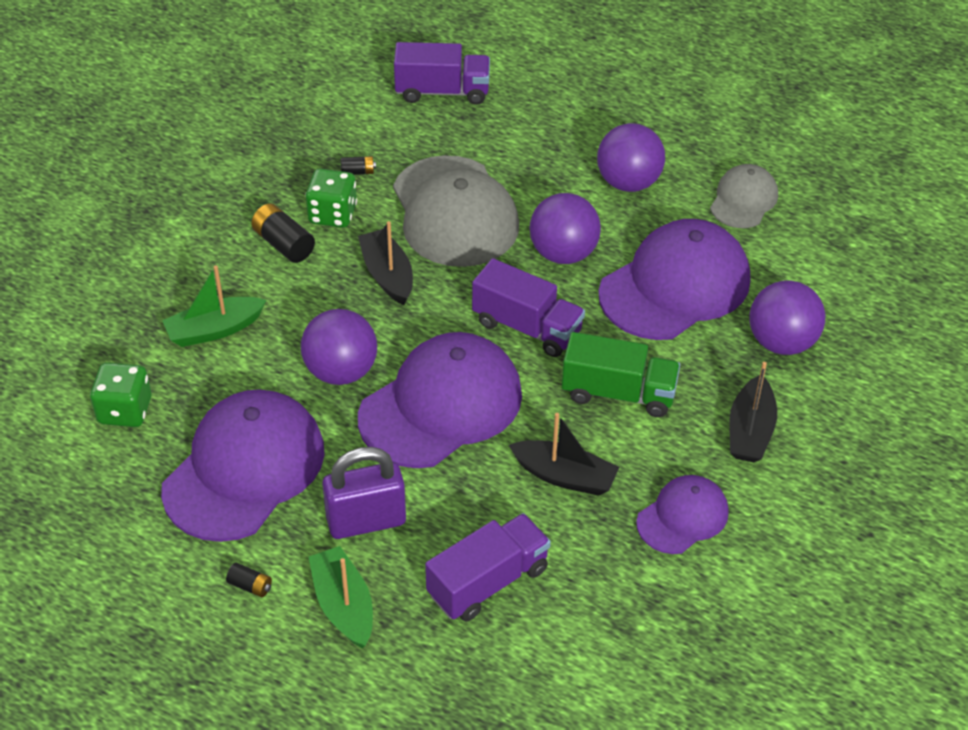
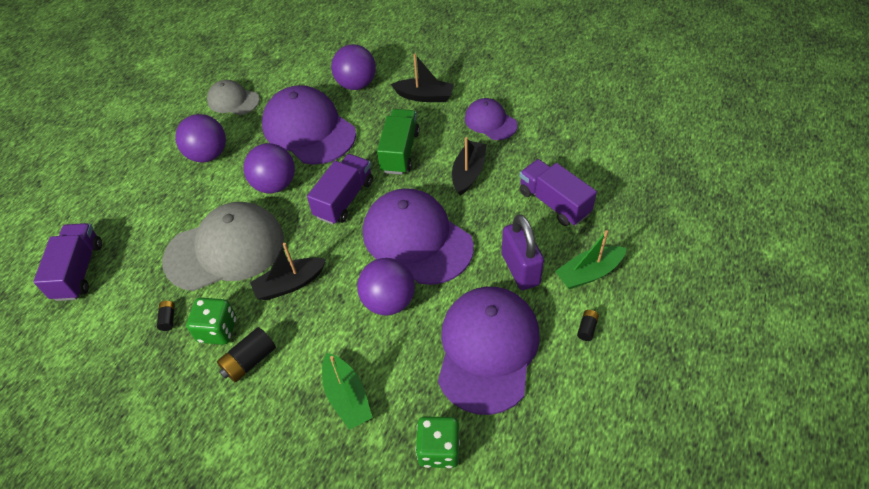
camera: 90 degrees left, 5 degrees up
(244, 469) = (487, 349): purple cap -> purple cap turned 75 degrees clockwise

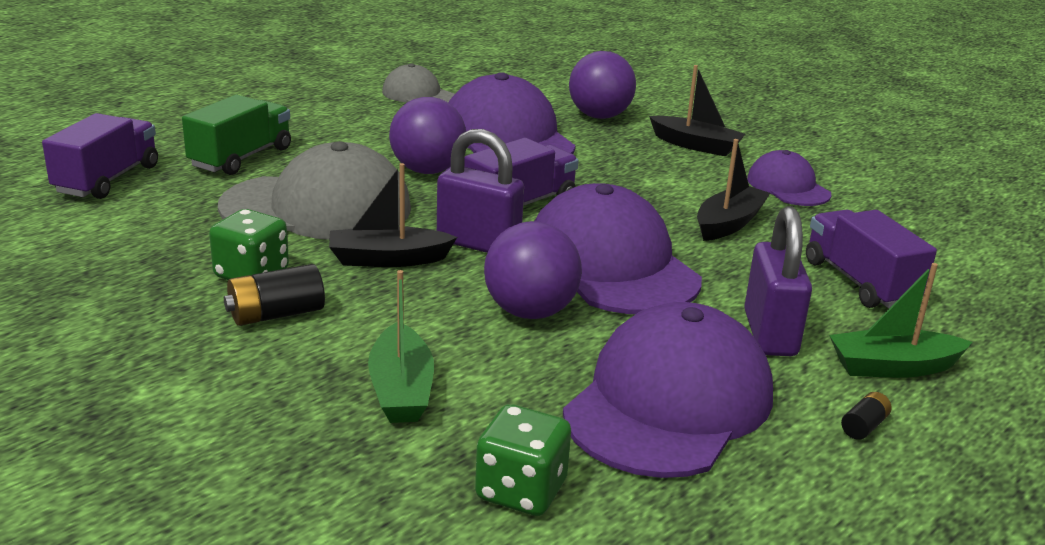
camera: 15 degrees right, 25 degrees down
(168, 319) = (191, 247): black battery -> none
(208, 155) = (353, 128): purple ball -> none
(335, 248) = (478, 244): none -> purple padlock
(400, 152) = (630, 183): green truck -> green truck (241, 158)

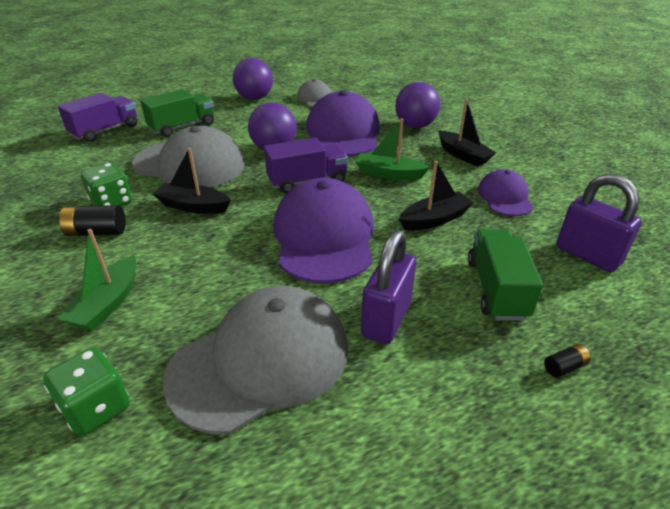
camera: 25 degrees right, 10 degrees up
(478, 244) = (255, 205): purple padlock -> purple padlock (587, 255)
(530, 312) = (238, 262): purple ball -> purple ball (255, 98)
(669, 403) = (260, 361): purple cap -> grey cap
(860, 282) = (496, 289): purple truck -> green truck
(864, 426) = (388, 428): black battery -> black battery (564, 367)
(893, 367) = (460, 376): green boat -> green boat (389, 174)

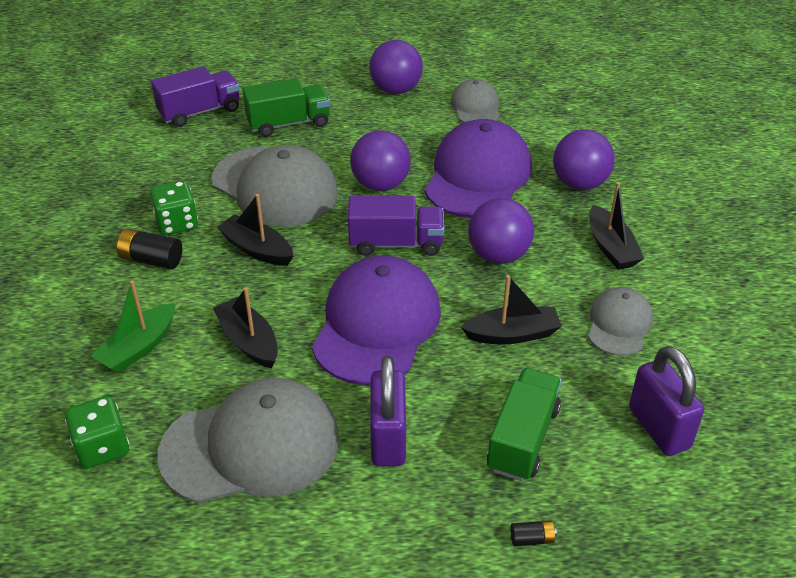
camera: 20 degrees right, 5 degrees up
(216, 273) = (249, 341): none -> black boat
(386, 319) = (388, 439): purple padlock -> purple padlock turned 45 degrees counterclockwise
(389, 174) = (498, 255): green boat -> purple ball
(504, 197) = (619, 324): purple cap -> grey cap

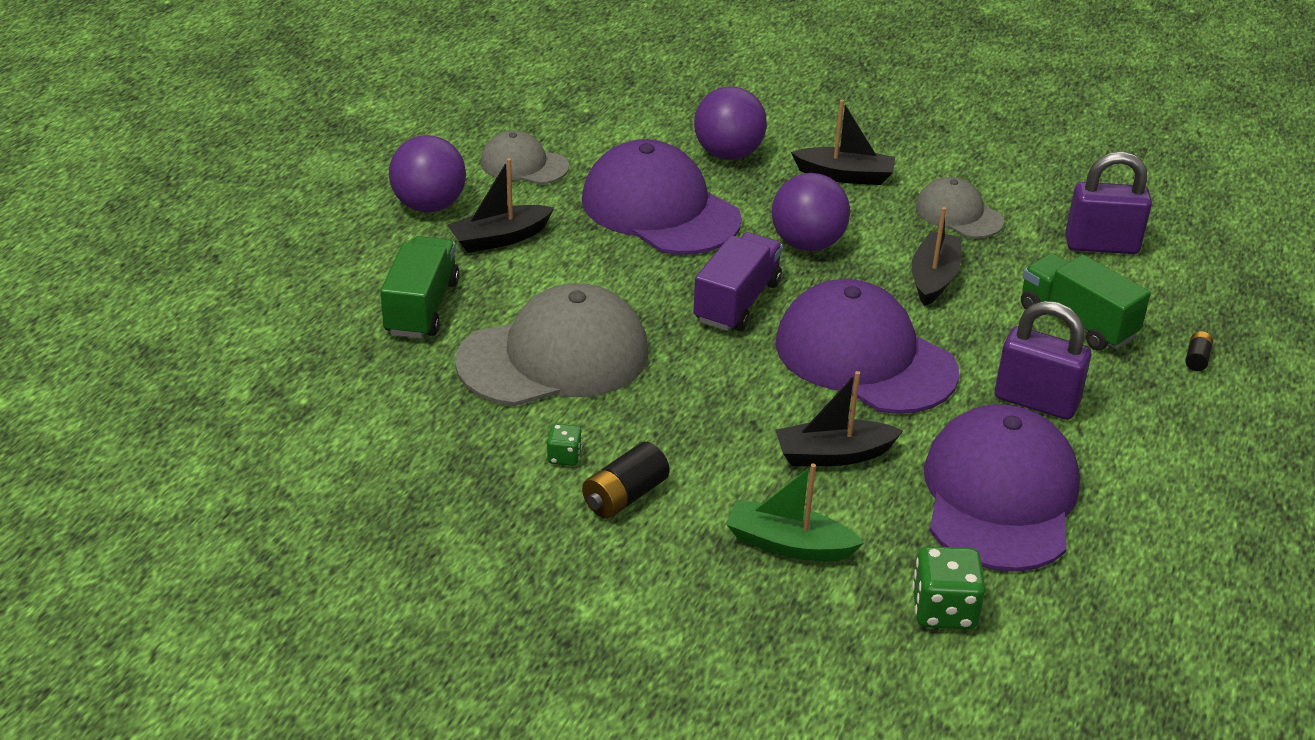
camera: 65 degrees left, 5 degrees down
(139, 347) = (789, 544): green boat -> green boat turned 135 degrees clockwise
(177, 223) = (564, 457): green dice -> green dice, size x0.55
(200, 112) = (316, 374): purple truck -> none
(251, 446) = (999, 496): grey cap -> purple cap
(257, 249) = (670, 405): black boat -> black boat (499, 238)
(380, 184) = (618, 278): purple ball -> none

